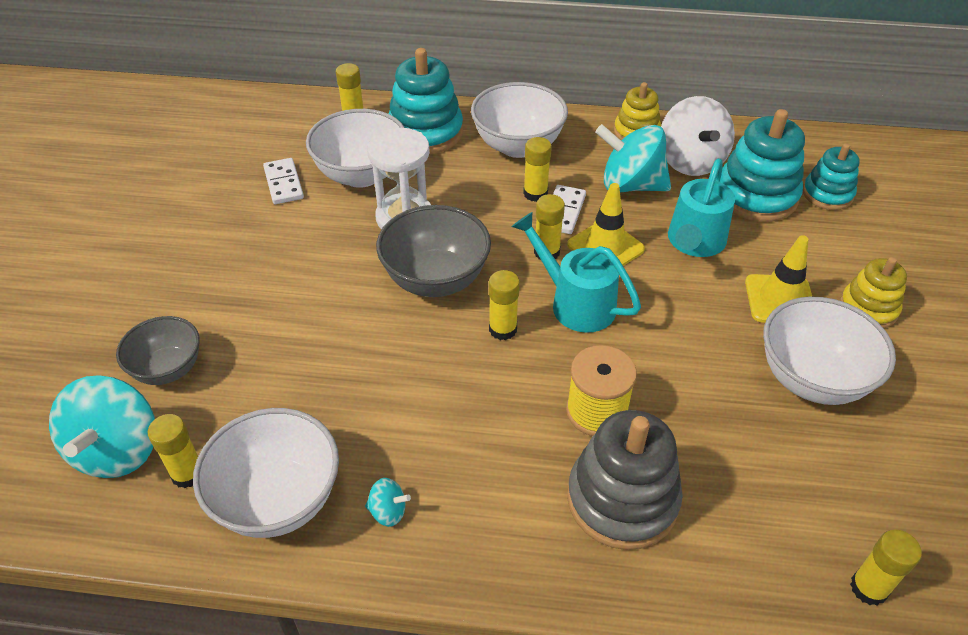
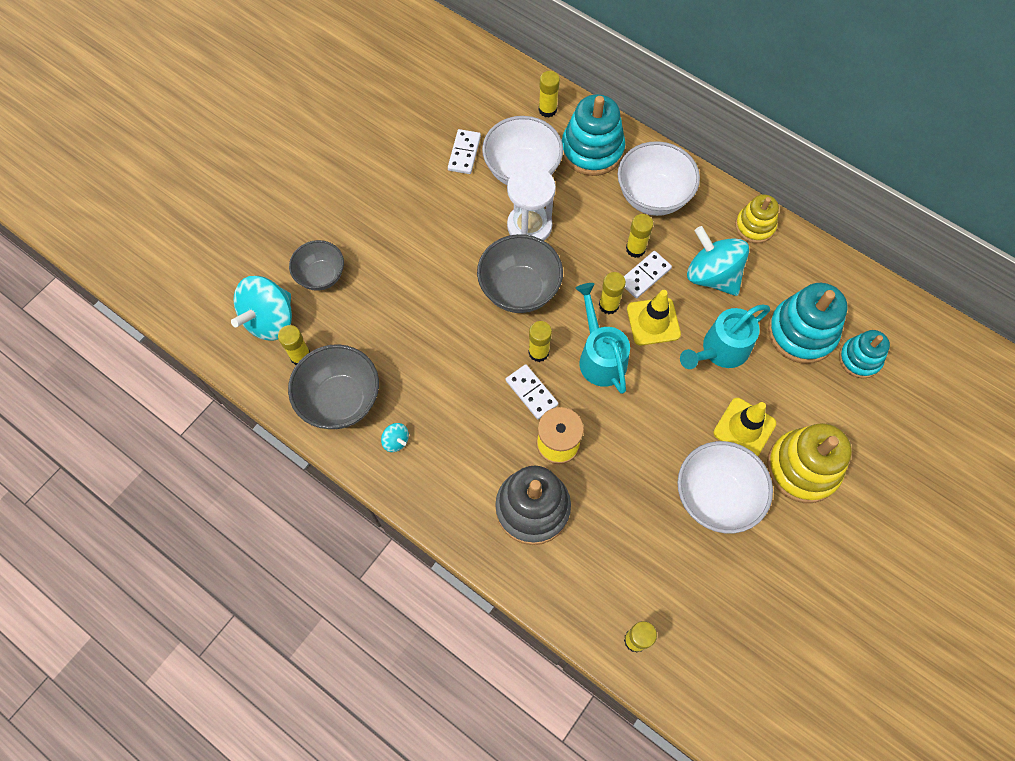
camera: 30 degrees right, 20 degrees up
(278, 500) = (340, 400): white bowl -> grey bowl
(525, 373) = (531, 392): none -> white domino
(690, 162) = (775, 276): white spinning top -> none
(868, 308) = (802, 468): yellow stacking toy -> yellow stacking toy, size x1.64

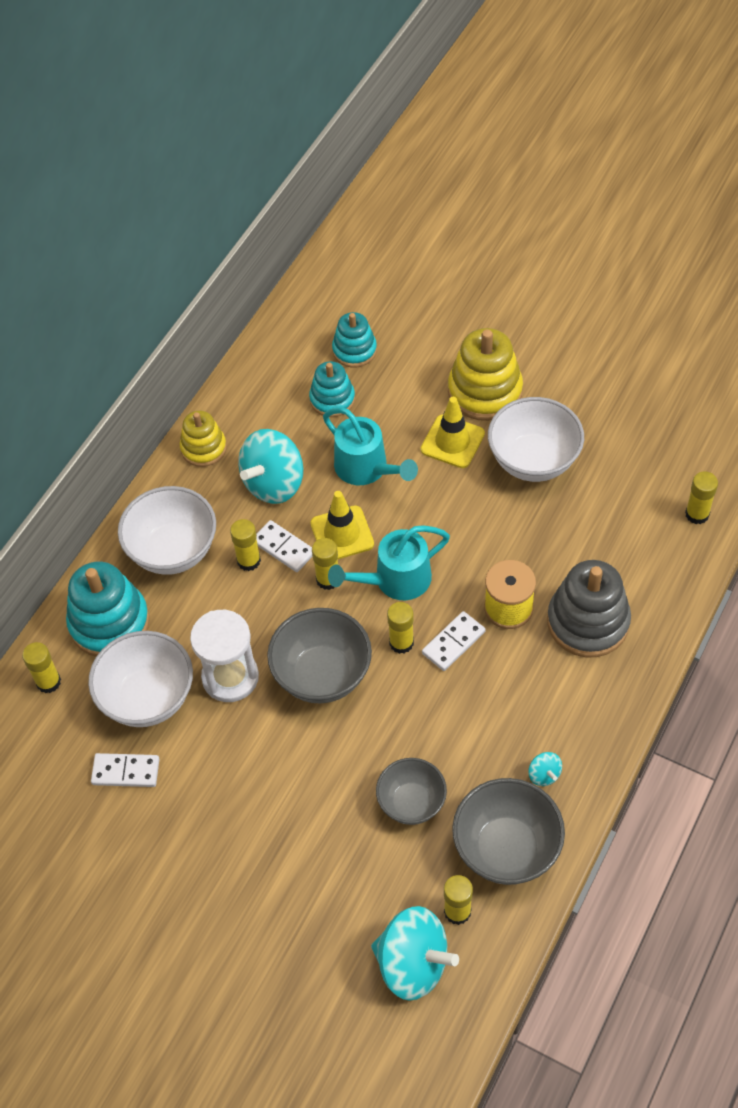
camera: 95 degrees left, 10 degrees down
(321, 276) = (337, 913): grey bowl -> grey bowl (411, 803)
(396, 441) = (544, 774): turquoise spinning top -> turquoise spinning top turned 120 degrees clockwise
(801, 332) = (332, 399): turquoise stacking toy -> turquoise stacking toy, size x0.61

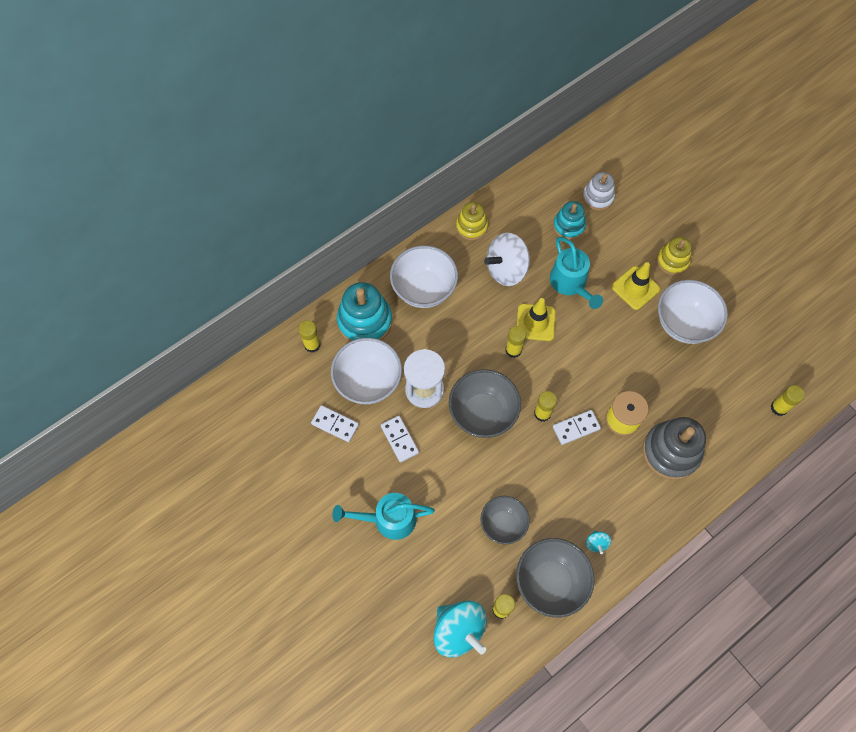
camera: 20 degrees right, 10 degrees up
(248, 561) = (468, 316): yellow glue stick -> none
(274, 483) = (506, 269): turquoise spinning top -> white spinning top
(283, 548) = (494, 316): white domino -> white domino (399, 439)
(354, 350) = (598, 197): turquoise stacking toy -> white stacking toy
(394, 580) = (556, 369): turquoise watering can -> turquoise watering can (388, 519)
(485, 391) = (672, 261): yellow stacking toy -> yellow stacking toy, size x0.61

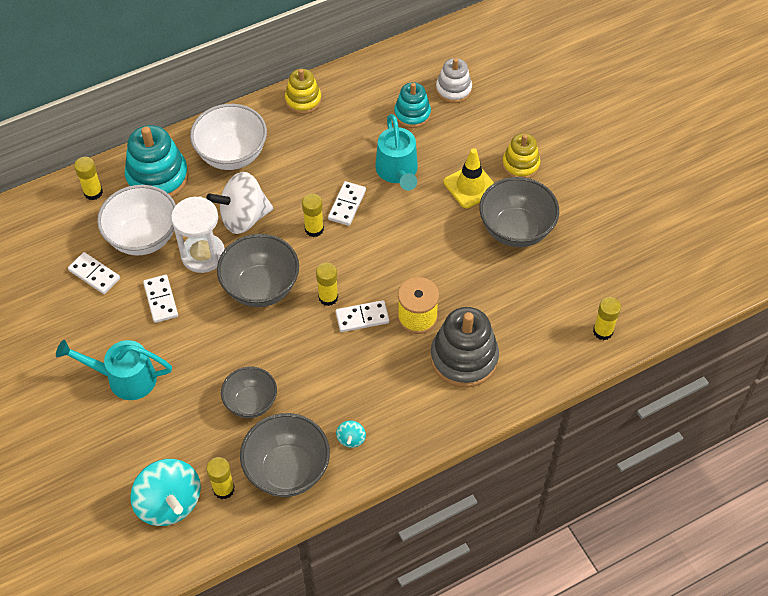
camera: 10 degrees right, 10 degrees down
(506, 269) = (329, 148): white spinning top -> white spinning top (243, 218)
(535, 322) = (347, 205): yellow traffic cone -> white domino
(684, 323) = (516, 230): white bowl -> grey bowl

